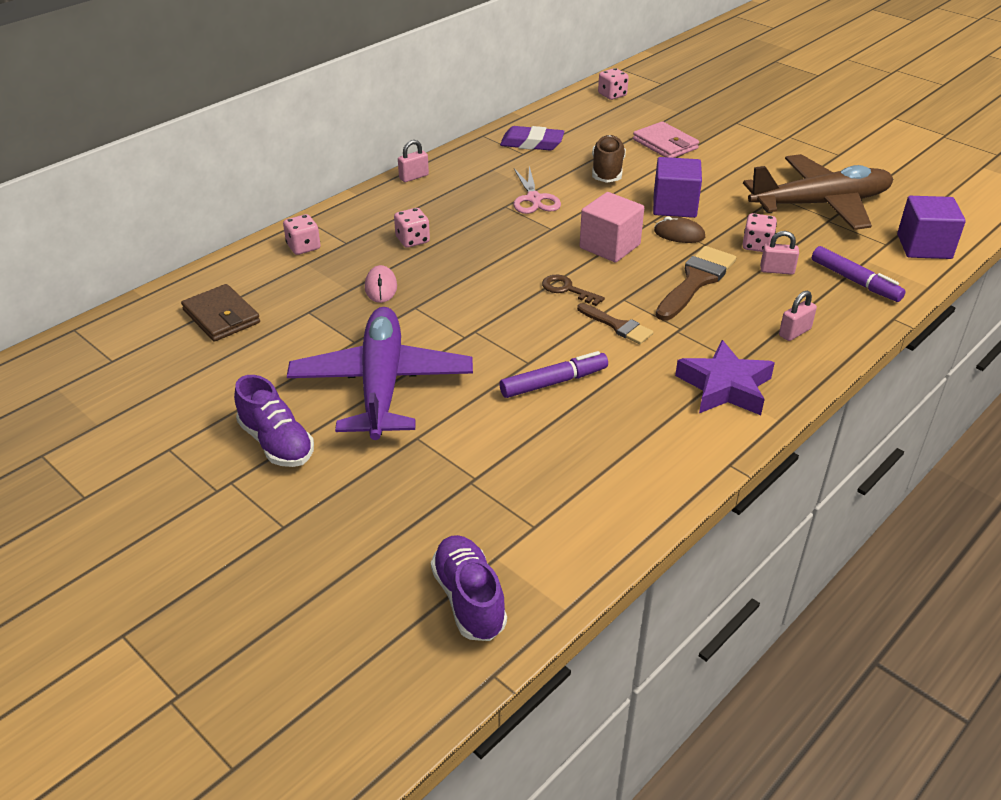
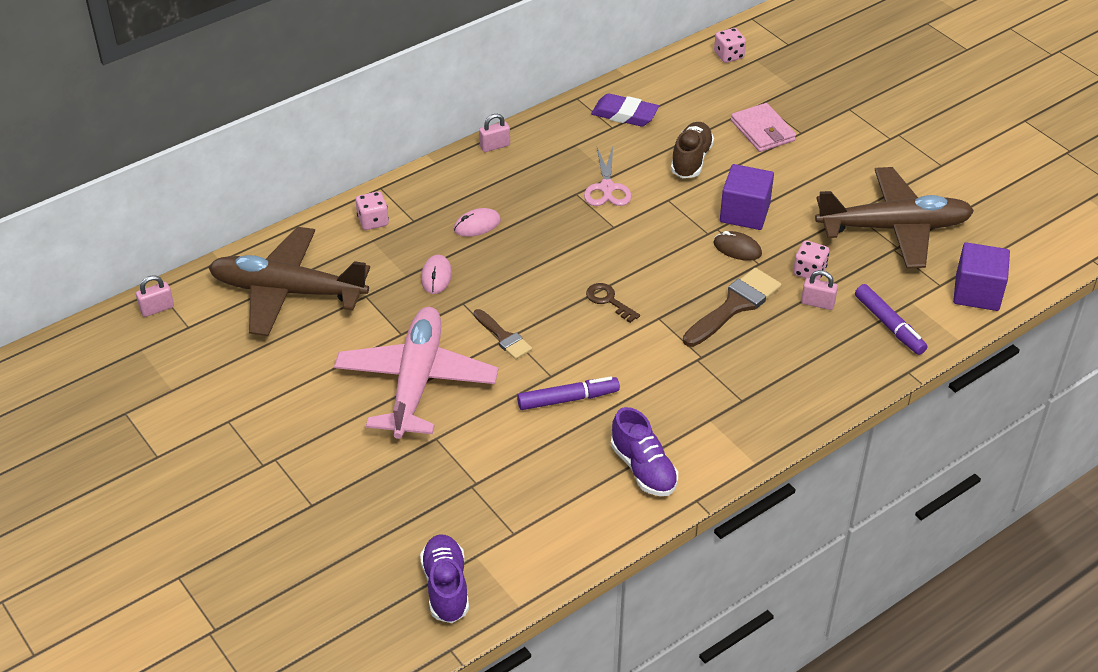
camera: 10 degrees right, 5 degrees up
(221, 316) = (287, 291): brown wallet -> brown plane
(276, 443) = (317, 427): purple shoe -> purple shoe (643, 468)
(382, 384) = (416, 381): purple plane -> pink plane
(412, 240) = (477, 225): pink dice -> pink mouse
(610, 246) = (664, 255): pink cube -> none
(617, 326) = (643, 347): brown brush -> brown brush (503, 337)
(725, 387) = (720, 424): purple star -> none
(794, 332) = (807, 375): pink padlock -> pink padlock (157, 309)

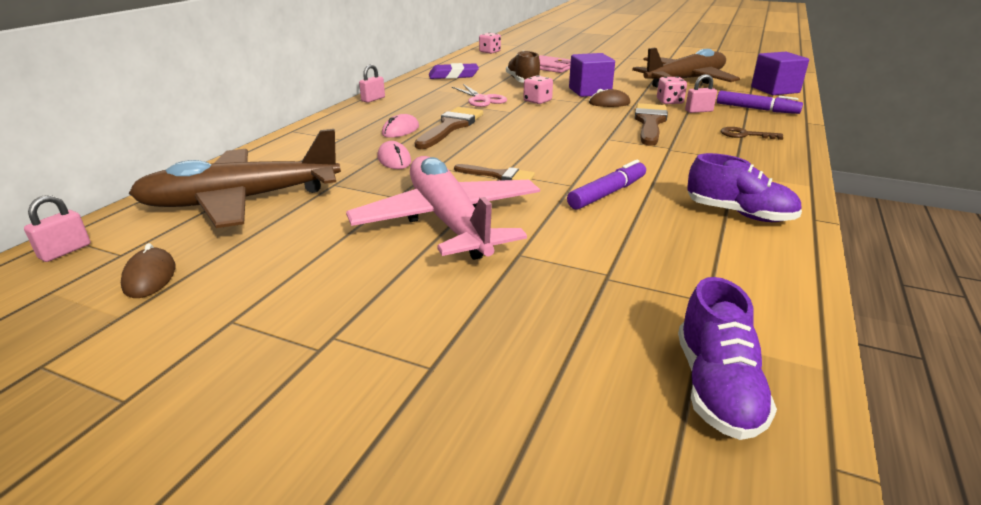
camera: 30 degrees left, 15 degrees down
(198, 359) = (150, 277): none -> brown mouse
(373, 221) = (301, 146): pink dice -> pink dice (537, 101)
(446, 587) = (716, 387): purple shoe -> purple shoe turned 135 degrees counterclockwise
(528, 236) = (451, 127): none -> brown brush
(608, 301) = (558, 140): brown key -> brown key (745, 135)

